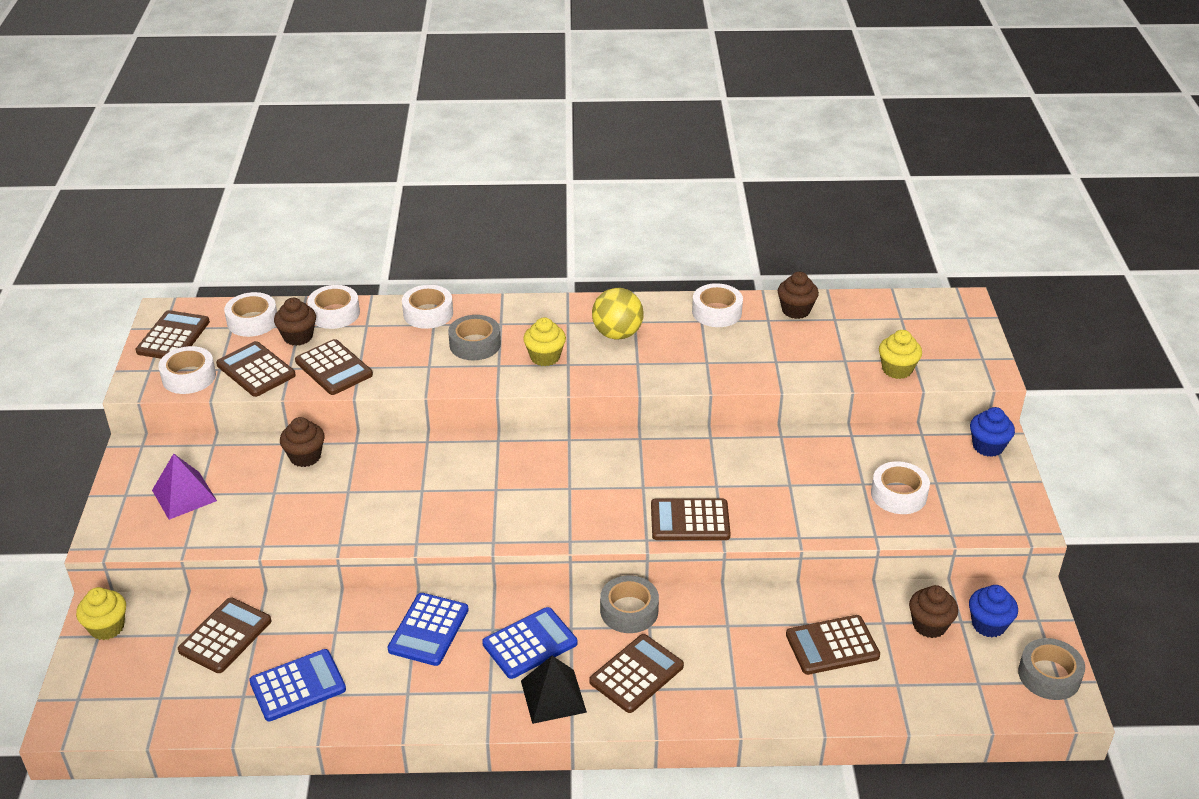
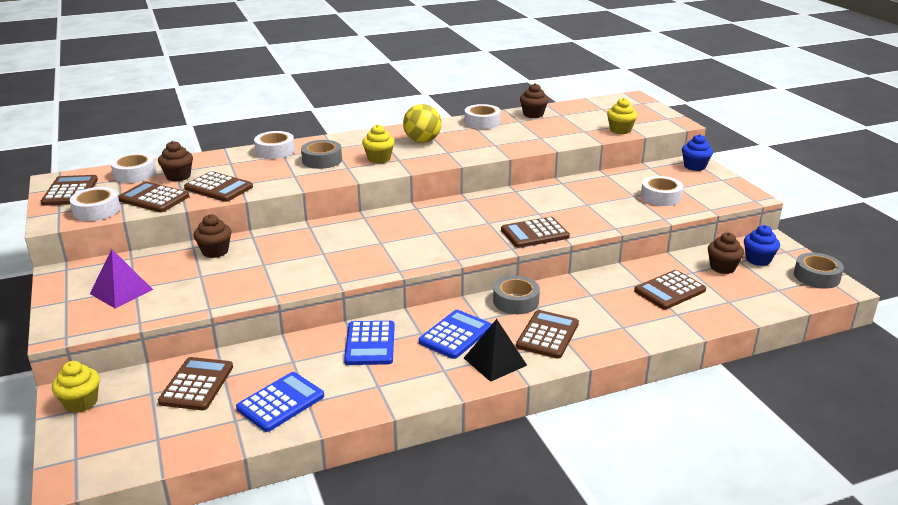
camera: 20 degrees left, 10 degrees down
(334, 313) = (201, 161): white tape -> none

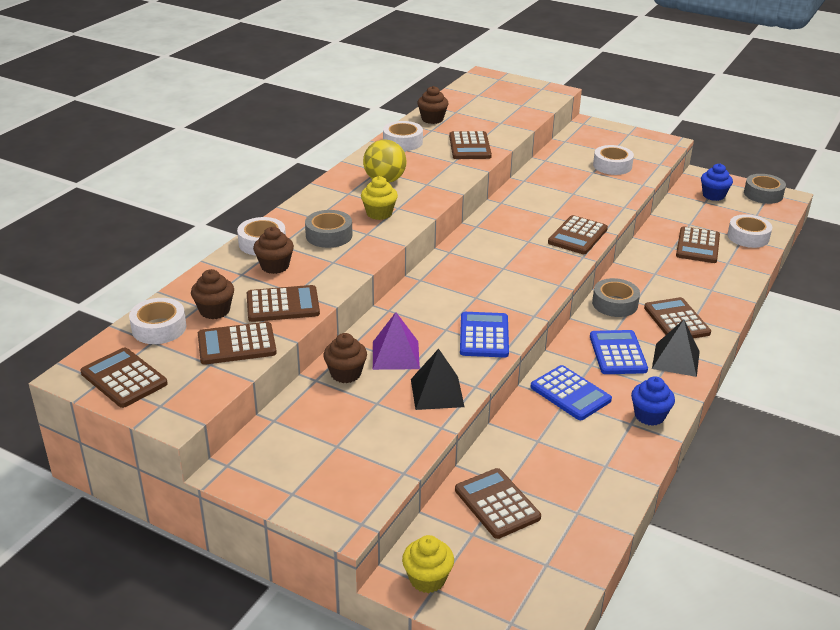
camera: 40 degrees left, 5 degrees up
(96, 210) = (201, 384): white tape -> white tape (748, 237)
(121, 291) = (330, 456): purple pyramid -> purple pyramid (396, 355)
(245, 287) = (437, 393): none -> black pyramid
(280, 402) = (586, 478): blue calculator -> blue calculator (484, 336)
(527, 139) = (470, 146): none -> brown calculator
(620, 130) = (526, 112): yellow cupcake -> none
(694, 166) = (594, 128): blue cupcake -> blue cupcake (649, 416)
(722, 267) = (702, 211): brown cupcake -> brown cupcake (275, 266)

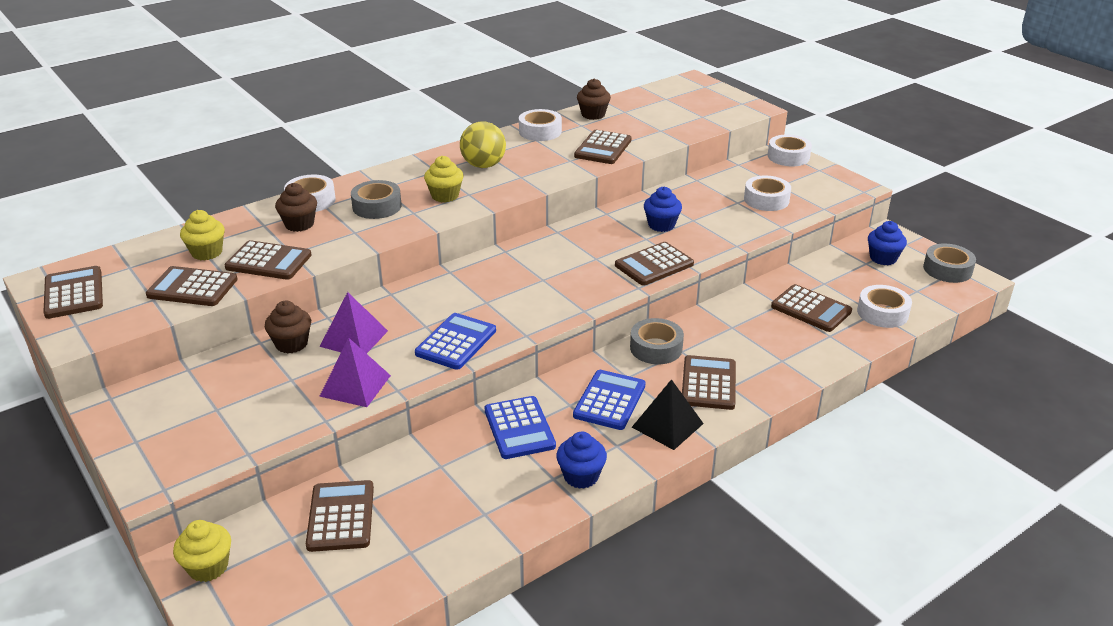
camera: 25 degrees right, 0 degrees up
(159, 328) = (147, 256): white tape -> white tape (788, 157)
(215, 311) = (207, 252): brown cupcake -> yellow cupcake
(437, 393) = (355, 385): black pyramid -> purple pyramid
(553, 203) = (661, 225): none -> blue cupcake
(698, 246) = (811, 309): brown calculator -> brown calculator turned 90 degrees counterclockwise

